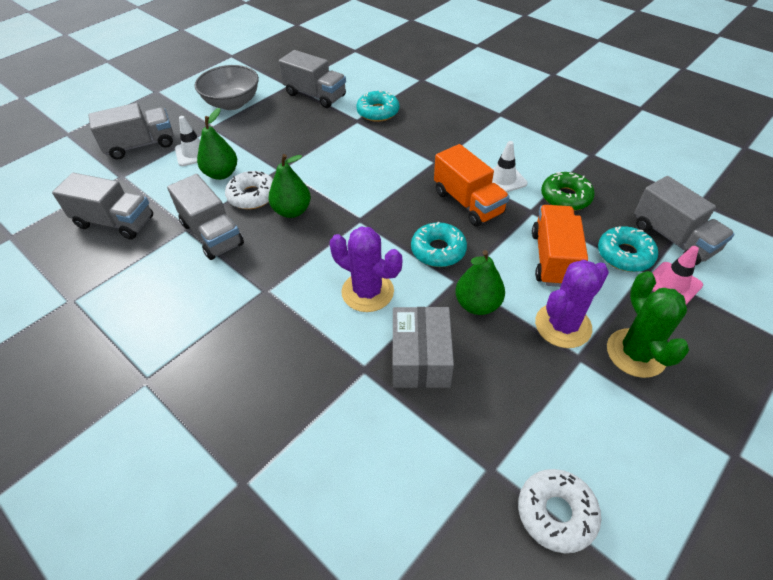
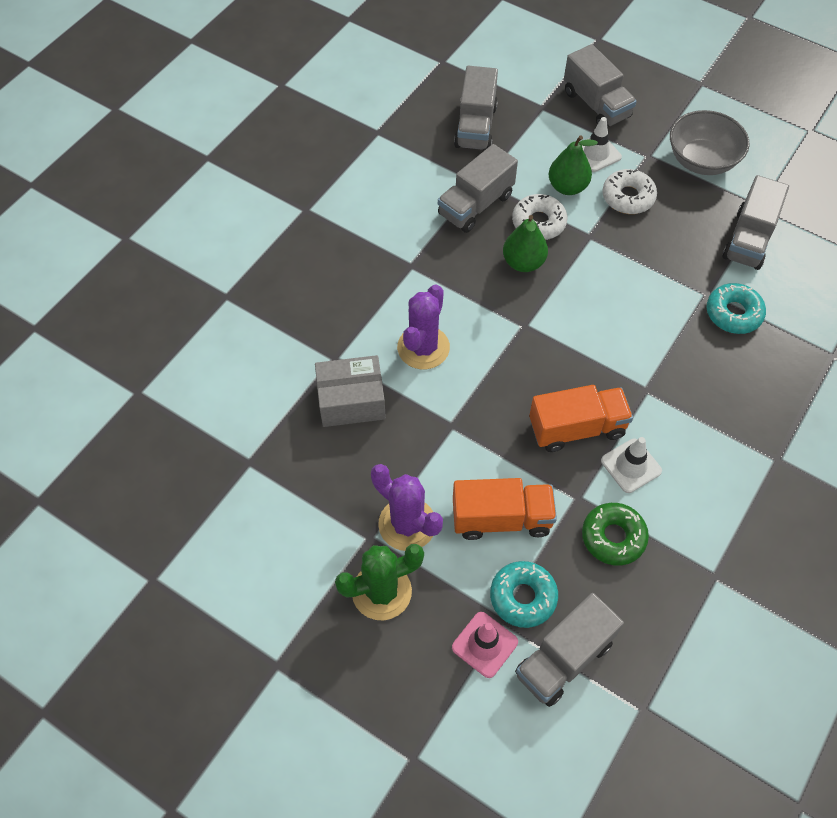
camera: 80 degrees right, 10 degrees up
(438, 250) = (492, 404): turquoise donut -> none
(468, 203) = (577, 428): orange truck -> orange truck turned 150 degrees counterclockwise
(477, 304) = (422, 445): green pear -> none
(556, 513) = (215, 510): white donut -> white donut (628, 197)

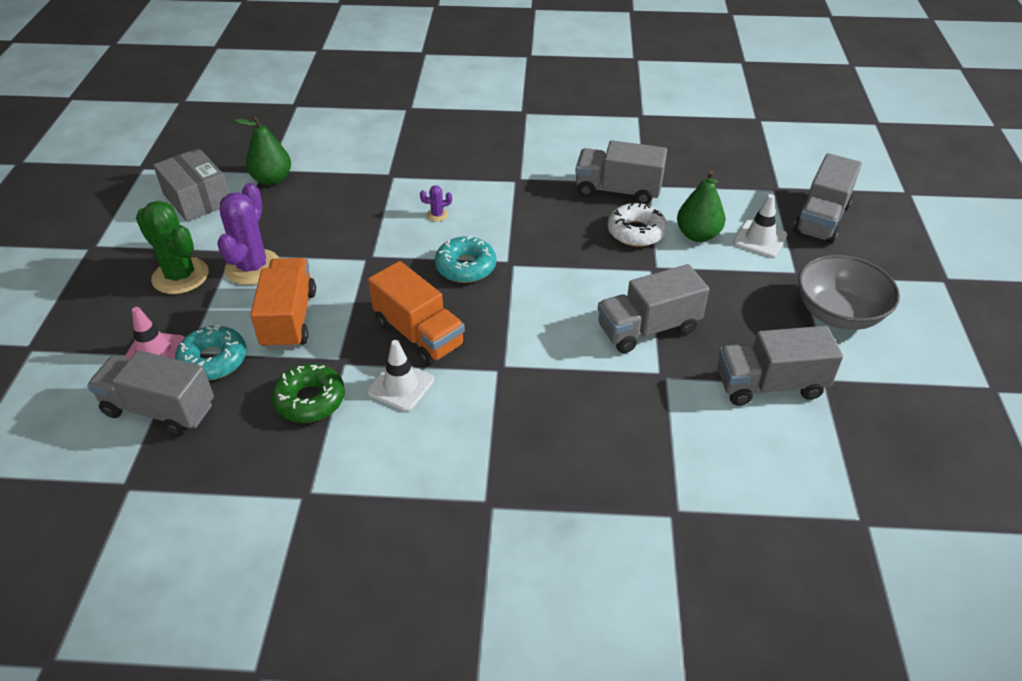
camera: 60 degrees right, 15 degrees down
(351, 401) = (355, 197): grey box -> grey box (197, 199)
(423, 348) = (437, 215): purple cactus -> purple cactus, size x0.42
(475, 126) = (706, 160): grey truck -> grey truck (648, 328)
(501, 519) = (289, 319): orange truck -> orange truck turned 150 degrees counterclockwise
(523, 262) = (580, 238): green pear -> green pear (272, 179)
(628, 197) = (728, 277): white donut -> none
(733, 313) = (655, 404): turquoise donut -> turquoise donut (465, 267)

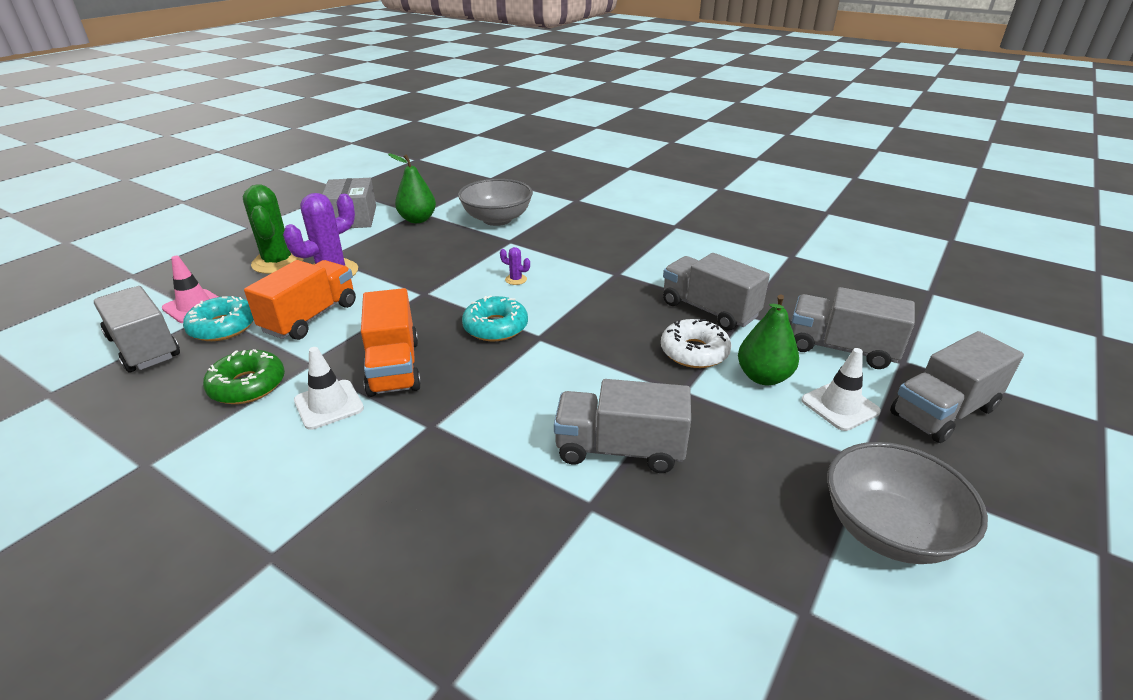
camera: 30 degrees right, 10 degrees down
(353, 154) = (497, 219): none -> grey bowl
(769, 385) = (716, 579): grey truck -> grey truck (841, 348)

